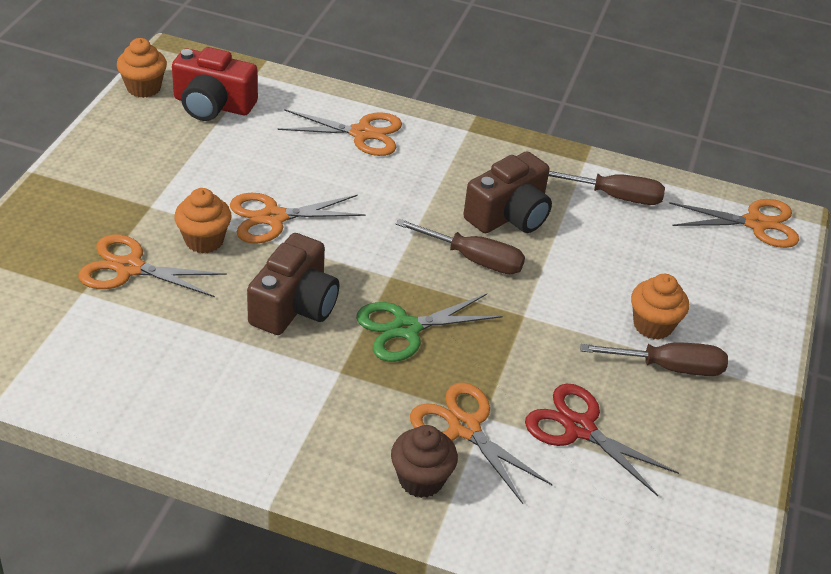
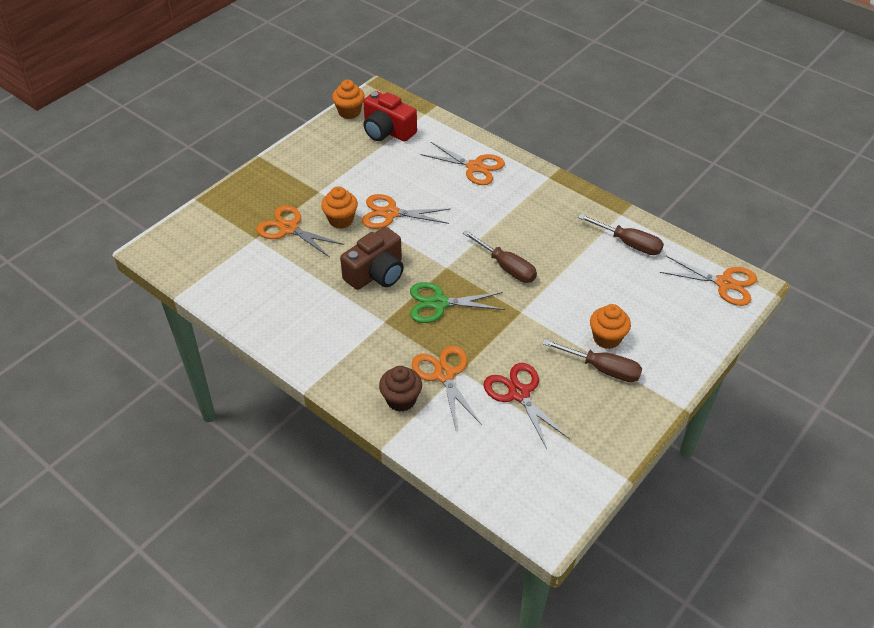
camera: 25 degrees right, 5 degrees up
(509, 215) = (546, 242): brown camera -> none

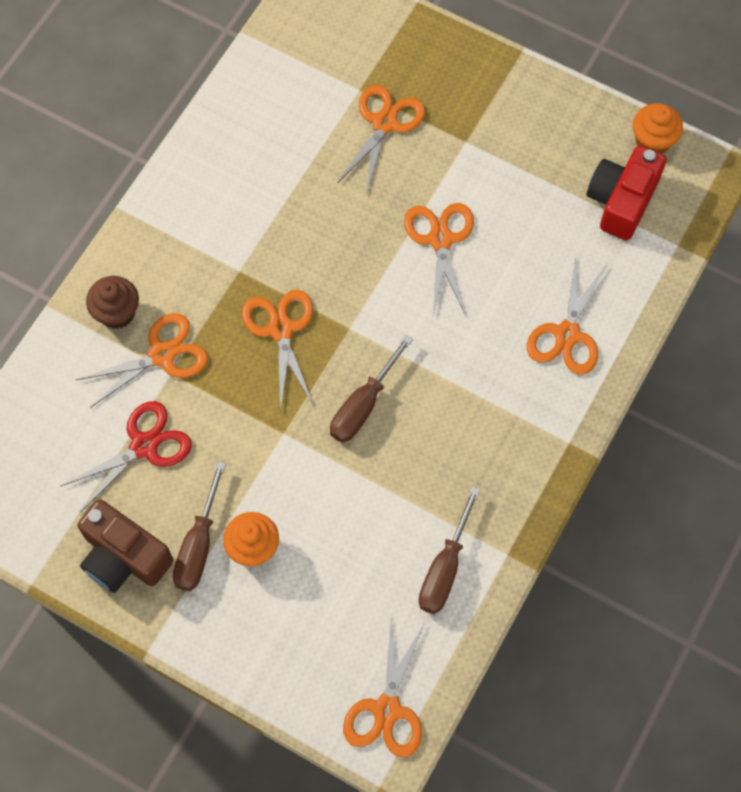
camera: 80 degrees right, 20 degrees up
(341, 220) = (414, 181): orange cupcake -> none
(376, 273) = (321, 245): brown camera -> brown camera (124, 557)
(439, 303) = (281, 329): green scissors -> orange scissors

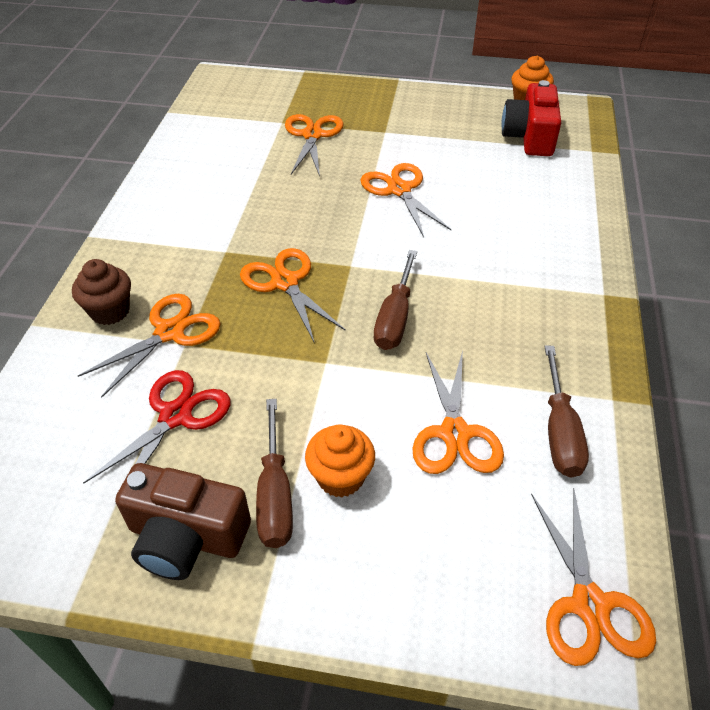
camera: 20 degrees left, 20 degrees down
(567, 334) = (546, 222): orange scissors -> orange scissors (454, 433)

